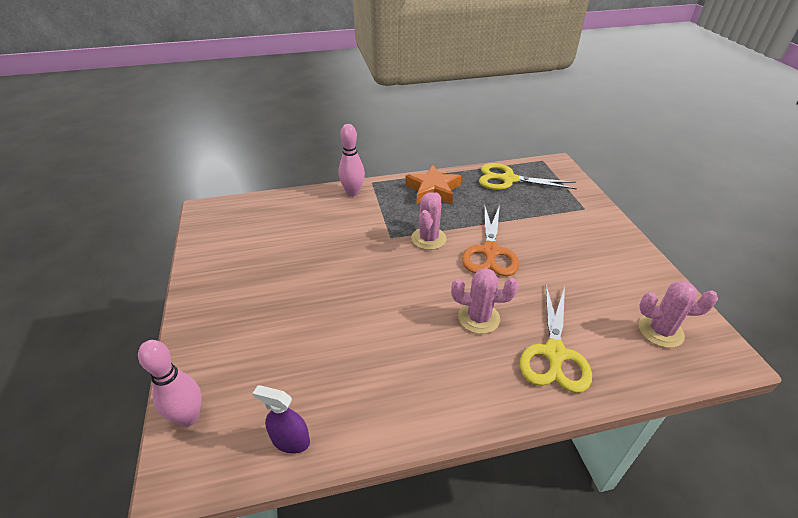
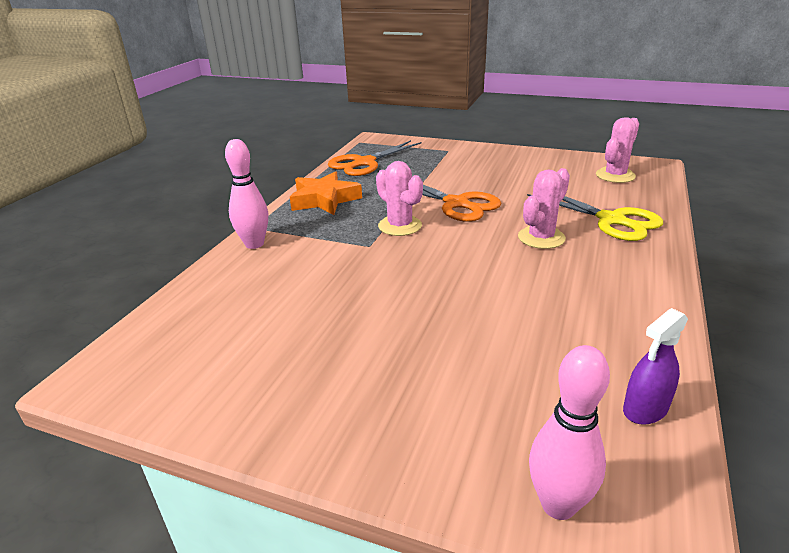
camera: 55 degrees left, 10 degrees down
(508, 179) = (364, 163): yellow scissors -> orange scissors

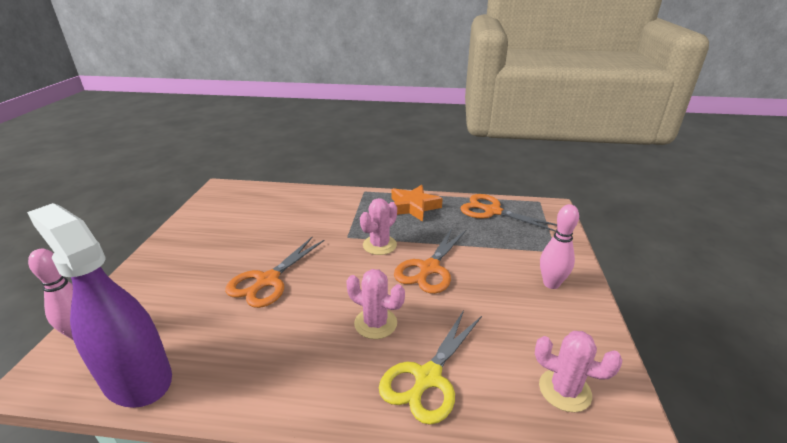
camera: 75 degrees right, 0 degrees up
(254, 244) = (342, 196): pink bowling pin -> pink bowling pin (551, 284)
(450, 306) = (267, 281): none -> orange scissors
(645, 409) = (137, 378): purple spray bottle -> purple spray bottle, size x2.32

